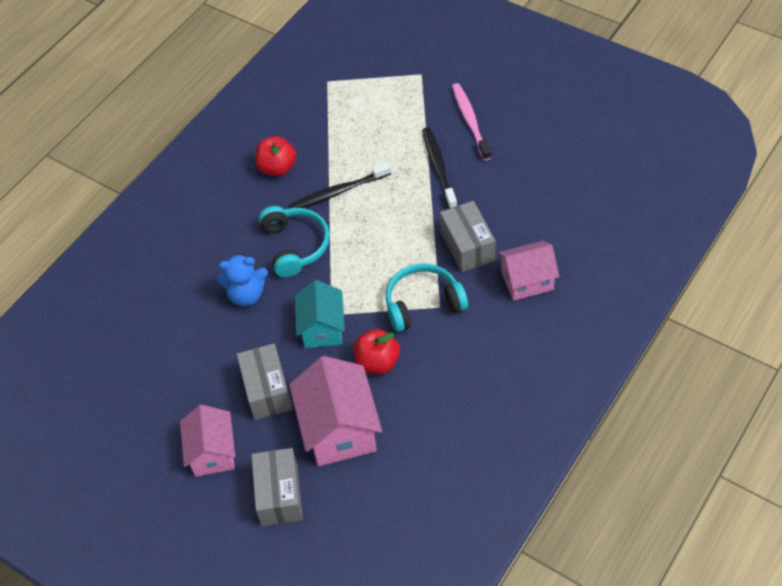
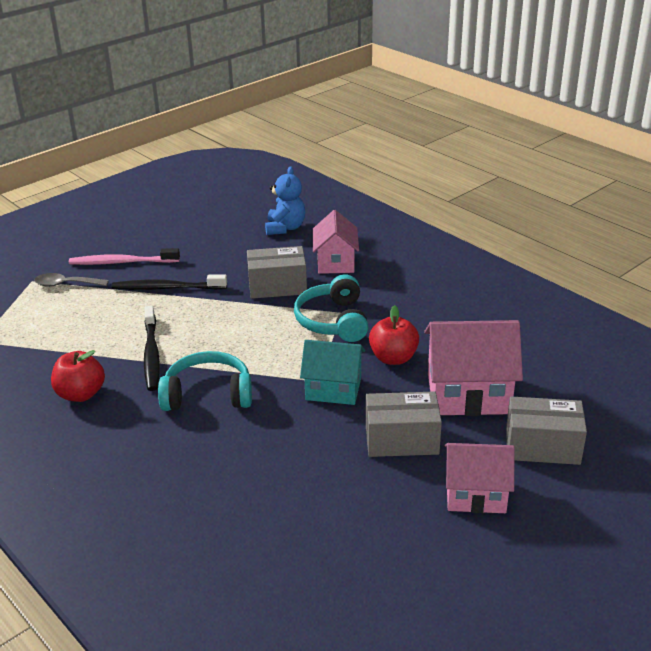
camera: 80 degrees left, 20 degrees down
(246, 295) = (258, 441): blue teddy bear -> blue teddy bear (285, 228)
(422, 98) = (66, 284): none -> grey spoon

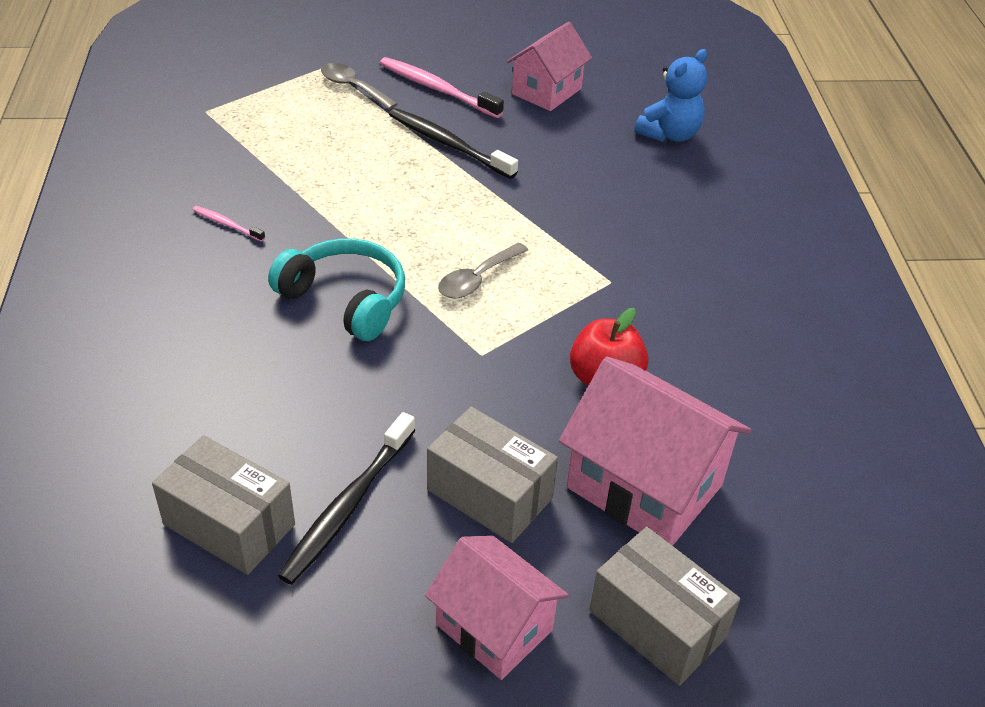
camera: 35 degrees right, 10 degrees up
(81, 394) = (227, 224): red apple -> pink toothbrush
(151, 354) = (343, 217): black toothbrush -> black toothbrush (347, 506)
(269, 346) = (477, 279): none -> grey spoon
(277, 286) = (573, 207): grey box -> grey box (229, 524)
(333, 321) = (588, 288): turquoise headphones -> none
(333, 389) = (487, 377): turquoise house -> none
(335, 262) = (680, 211): pink house -> pink house (546, 91)

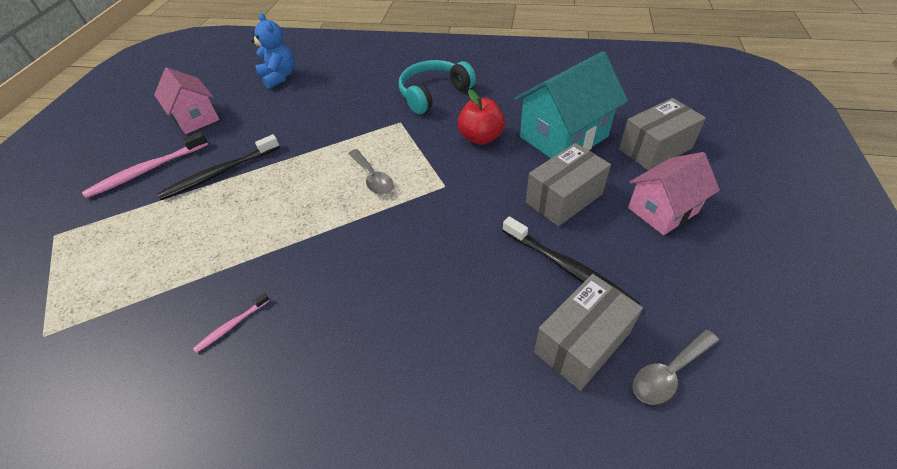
camera: 70 degrees left, 5 degrees up
(345, 300) = (365, 250): turquoise headphones -> turquoise headphones (434, 94)
(353, 87) = (101, 220): grey spoon -> grey spoon (669, 372)
(644, 486) = (563, 137): pink house -> turquoise house

